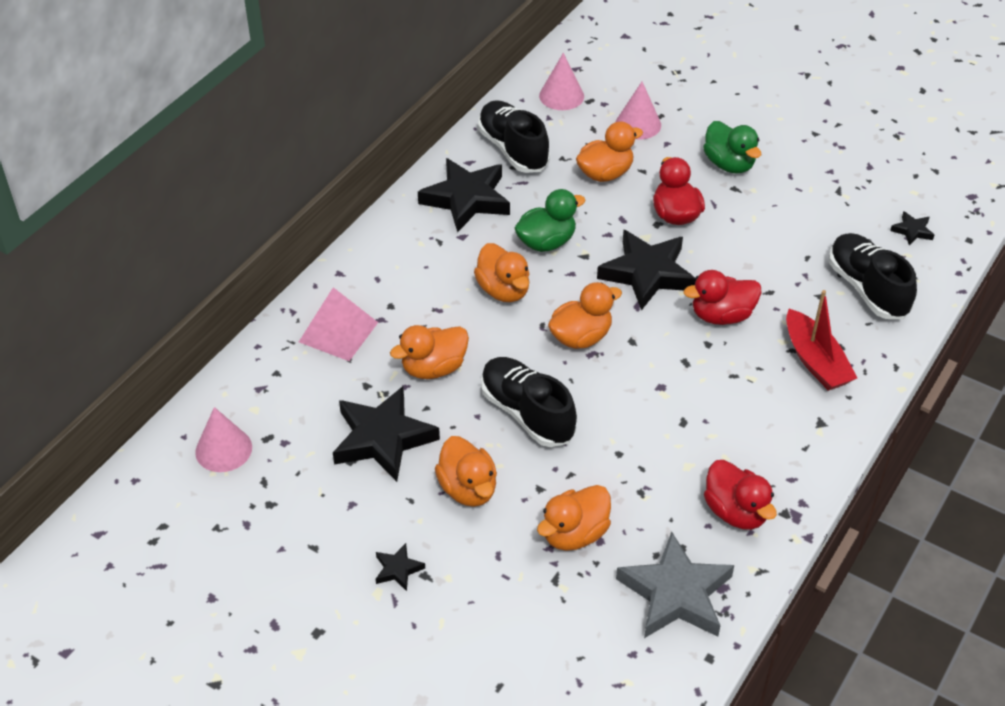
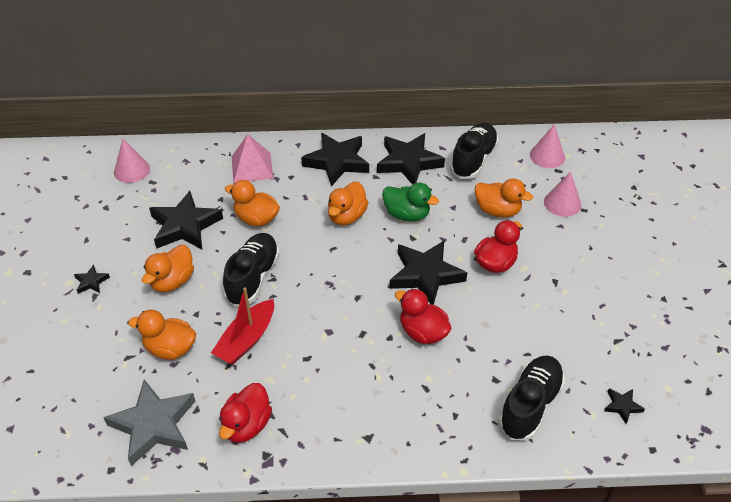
camera: 55 degrees right, 0 degrees up
(406, 255) = (337, 162): none -> black star
(581, 337) = (338, 271): orange duck -> none
(729, 164) = (575, 267): green duck -> none
(815, 361) = (426, 406): red boat -> red boat (246, 340)

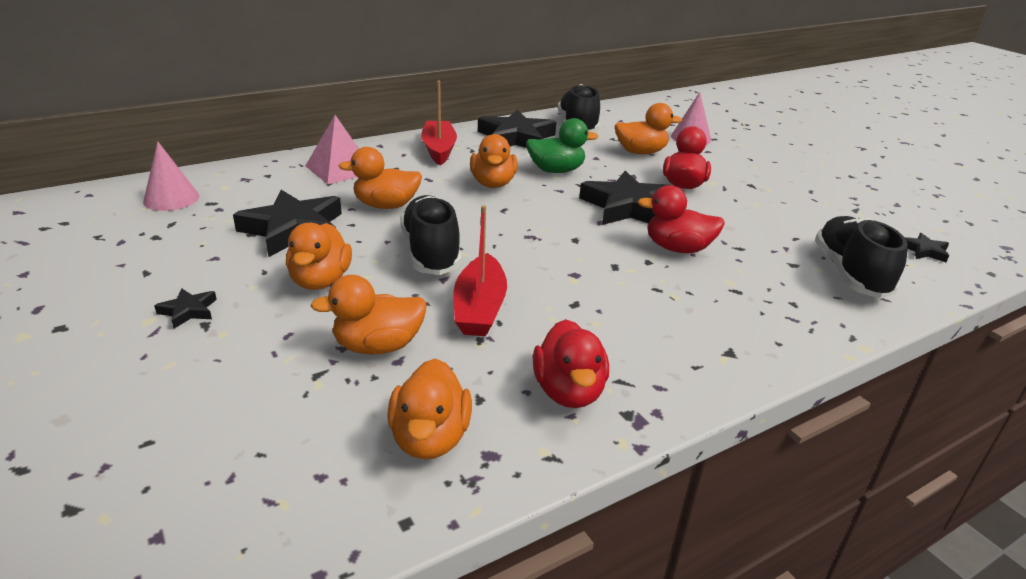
camera: 30 degrees left, 15 degrees down
(154, 425) = (430, 438): grey star -> orange duck
(337, 162) = (439, 149): black star -> red boat
(547, 156) = (640, 114): pink cone -> none

